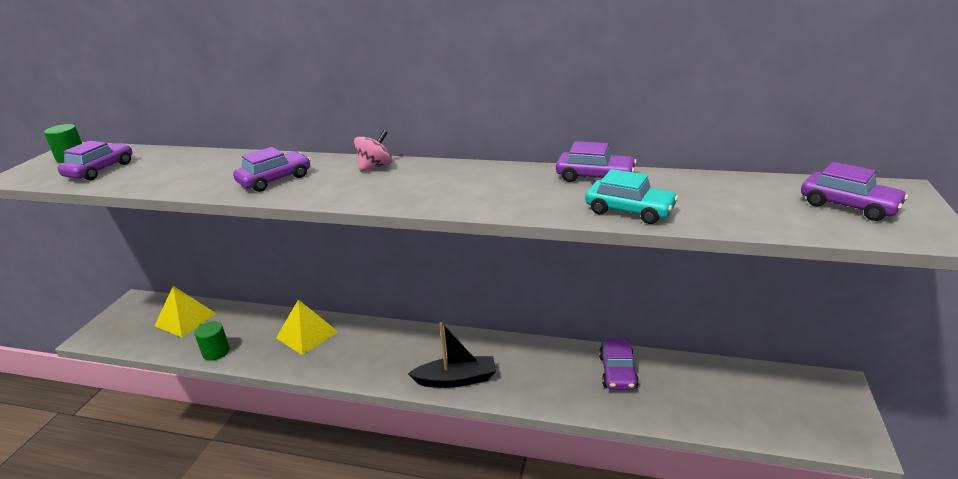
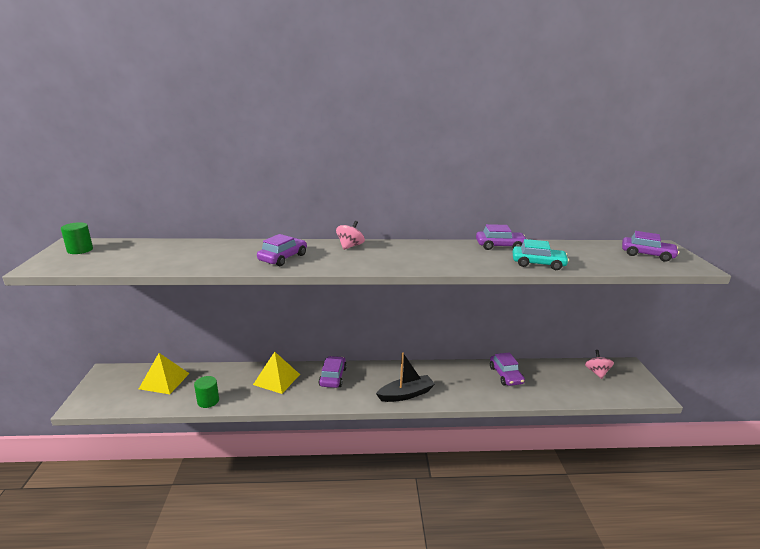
camera: 20 degrees left, 5 degrees down
(100, 170) = (121, 258): purple car -> purple car (333, 377)
(773, 388) = (597, 372): none -> pink spinning top

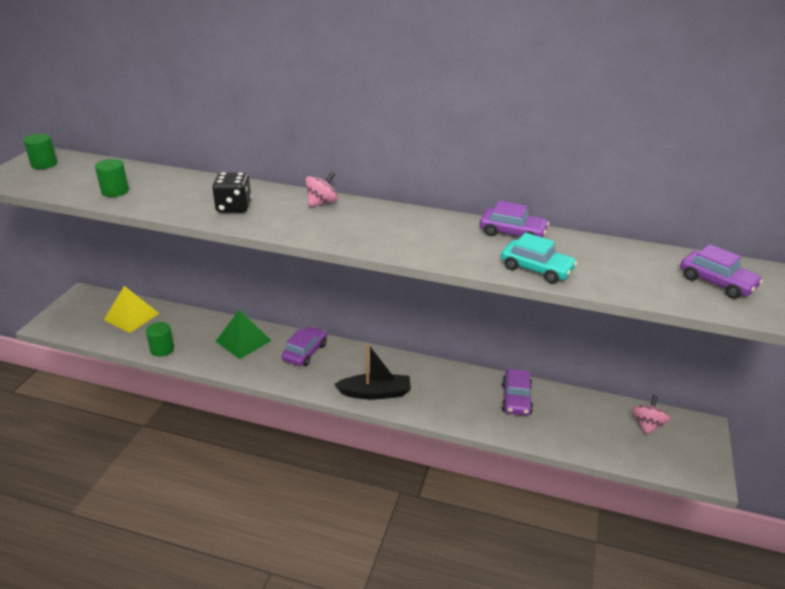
camera: 20 degrees right, 10 degrees up
(167, 260) = (115, 191): none -> green cylinder
(276, 379) = (243, 341): yellow pyramid -> green pyramid
(283, 258) = (234, 207): purple car -> black dice

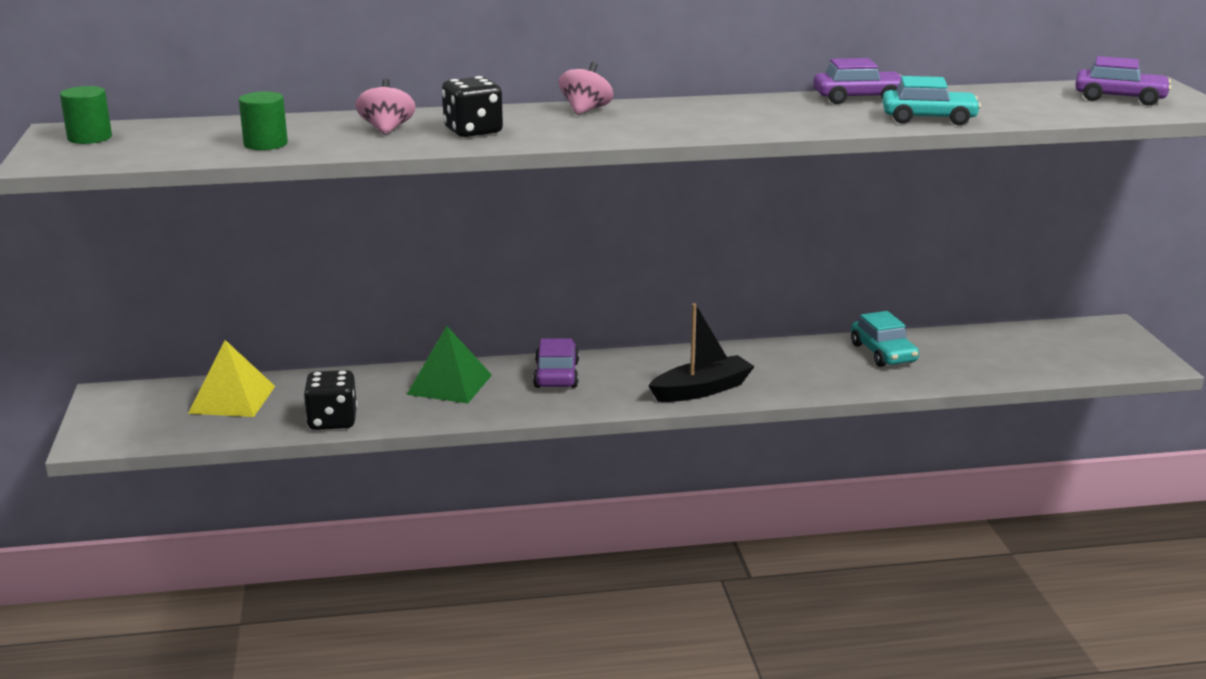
camera: 25 degrees left, 10 degrees down
(162, 349) = (332, 421): green cylinder -> black dice
(516, 399) = (883, 353): purple car -> turquoise car
(647, 425) = (1052, 339): pink spinning top -> pink spinning top (387, 129)

